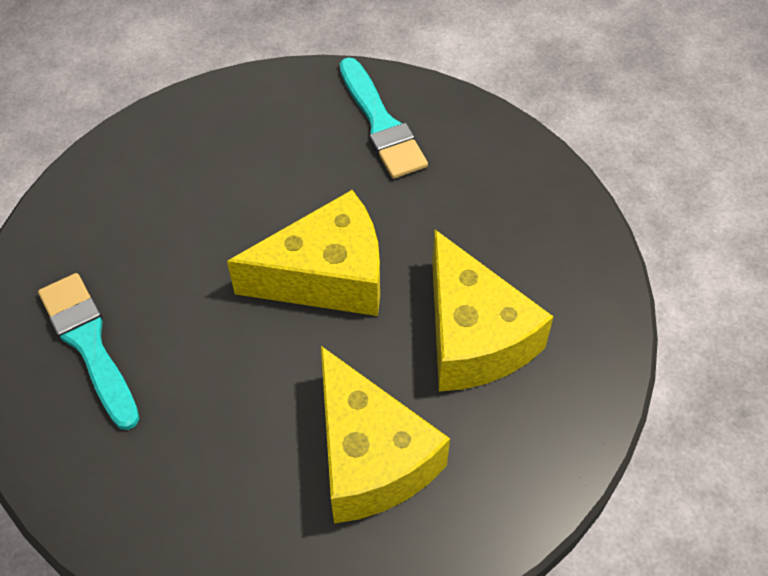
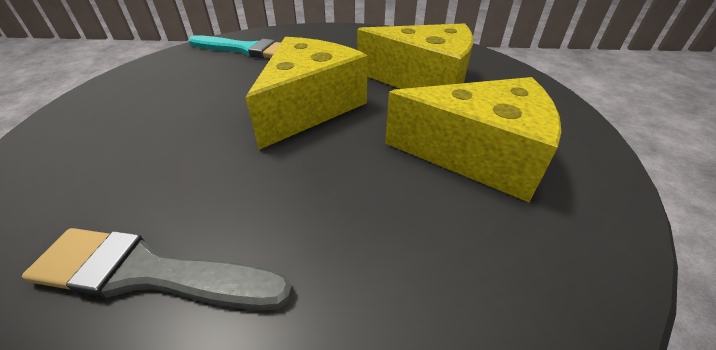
camera: 50 degrees left, 15 degrees down
(89, 344) = (150, 273): turquoise brush -> grey brush

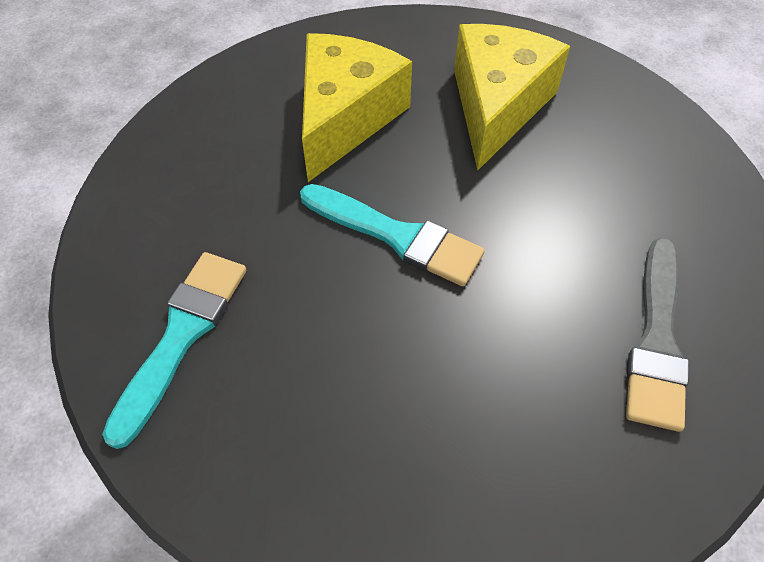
camera: 85 degrees left, 15 degrees up
(310, 107) = (397, 236): yellow cheese -> turquoise brush

